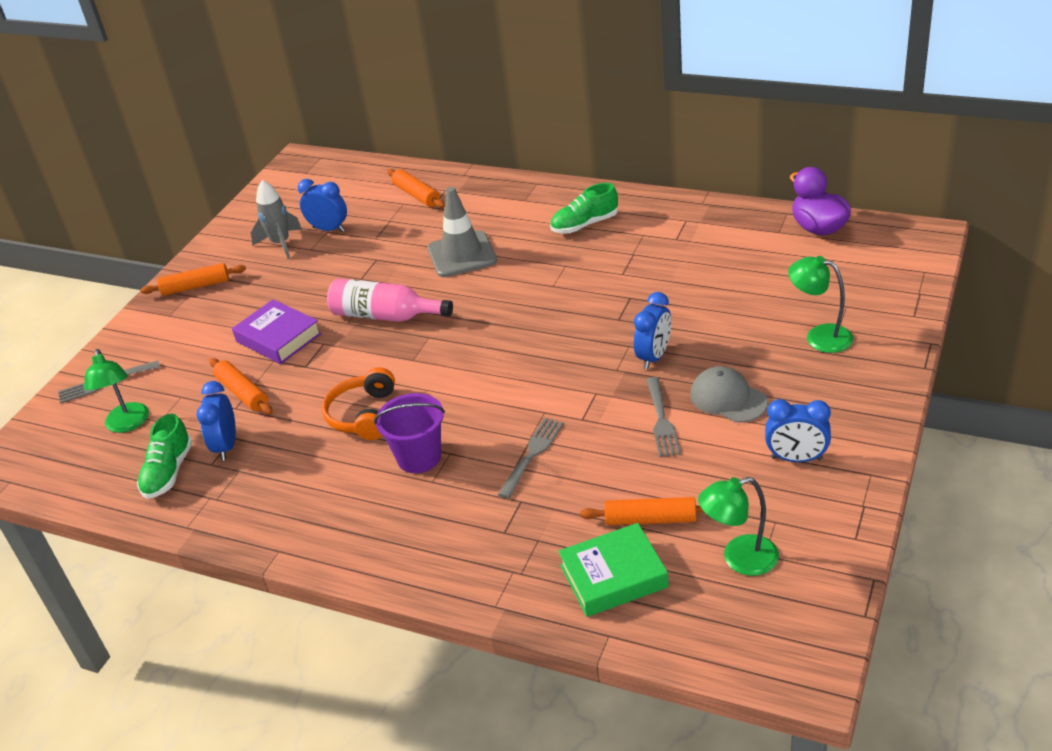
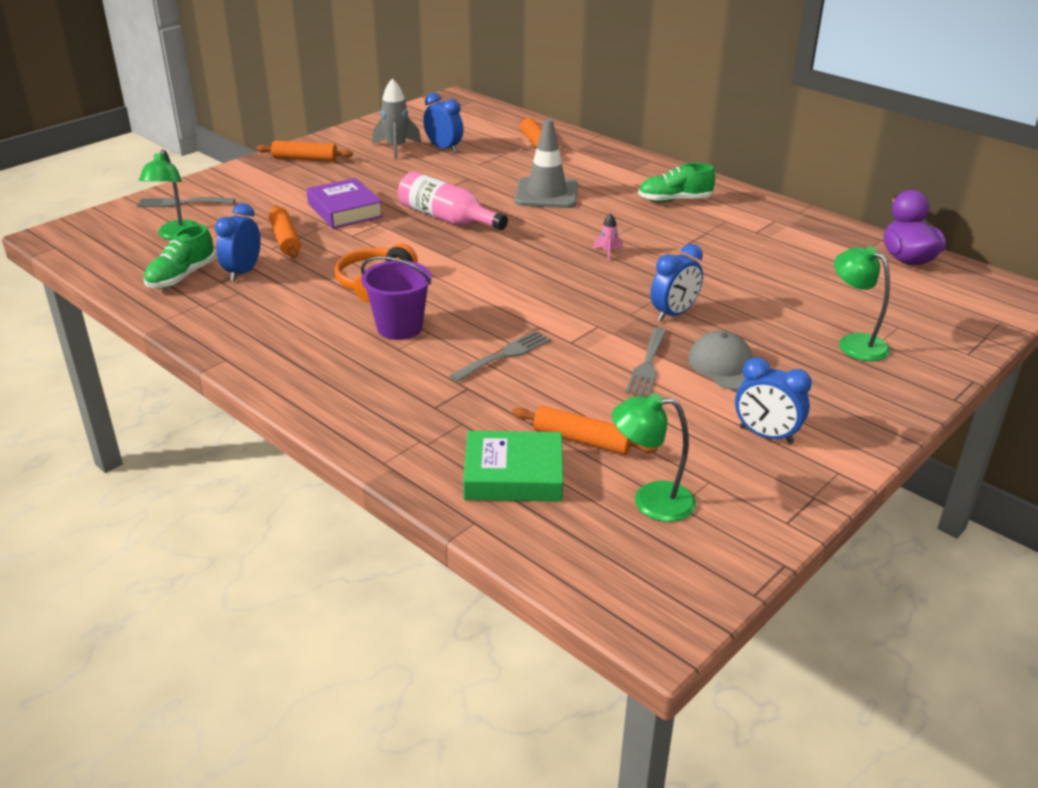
camera: 15 degrees right, 5 degrees down
(558, 306) = (608, 252): none -> pink rocket

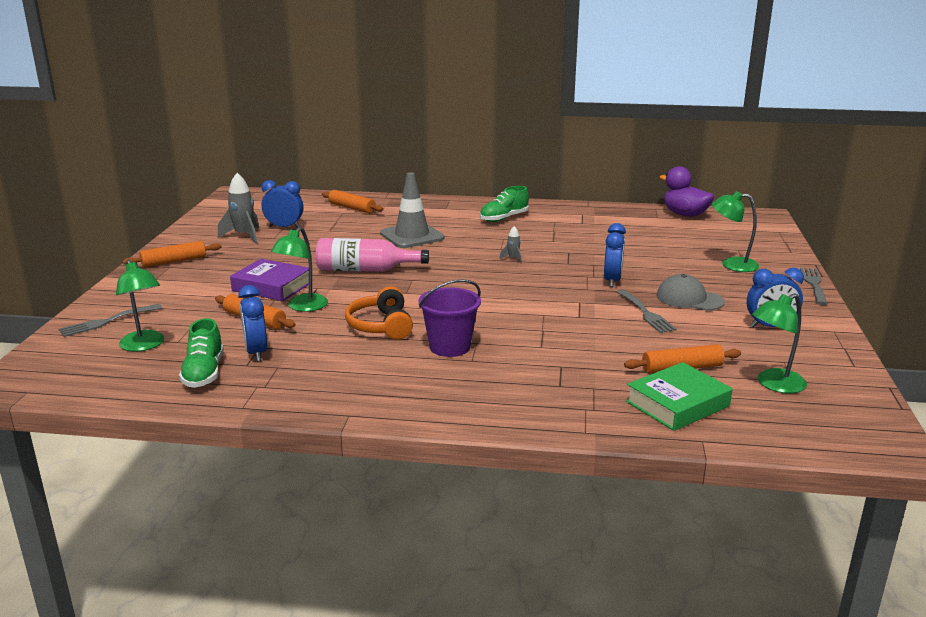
camera: 35 degrees left, 10 degrees down
(339, 240) = (302, 307): none -> green lamp
(504, 355) = (551, 338): grey fork -> grey fork (813, 284)
(608, 252) = (513, 259): pink rocket -> grey rocket

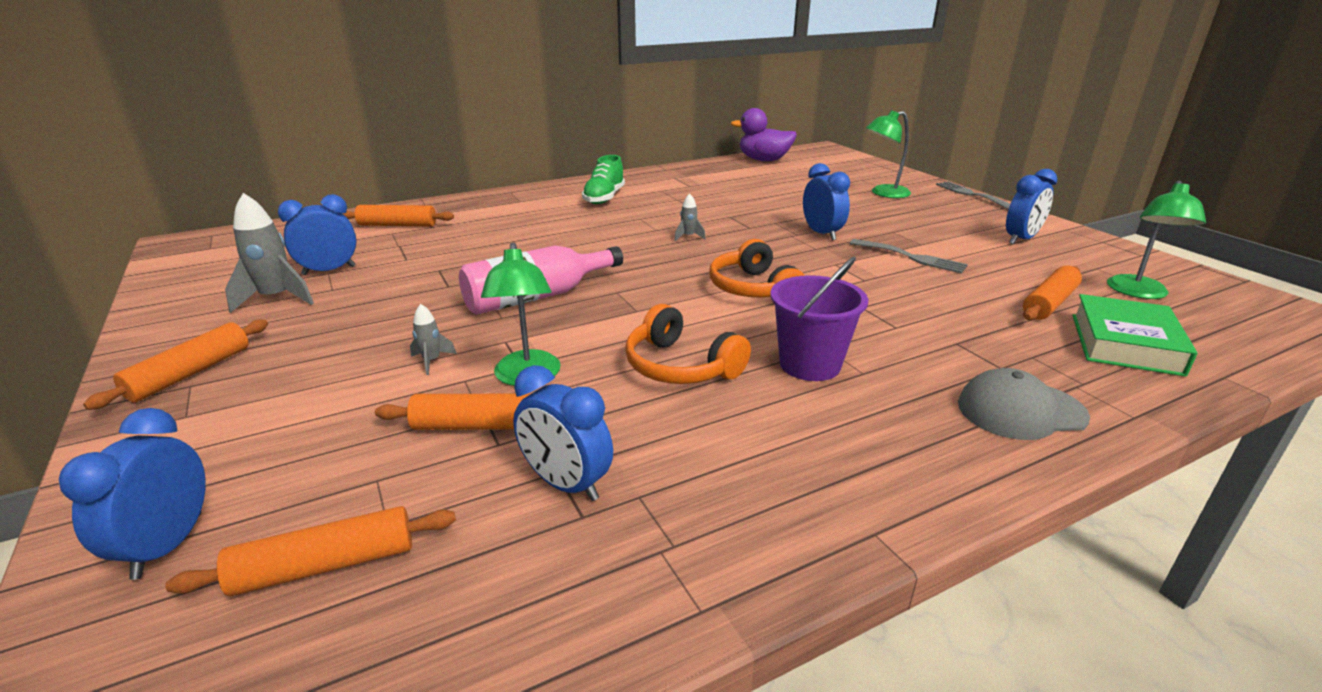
camera: 35 degrees left, 5 degrees up
(107, 321) = (168, 545): grey fork -> blue clock
(144, 345) = (325, 565): green lamp -> orange rolling pin
(204, 373) = (529, 570): green shoe -> none
(272, 286) = (432, 361): purple book -> grey rocket
(412, 236) = (530, 240): grey traffic cone -> none
(494, 300) = (753, 288): none -> orange headphones
(689, 299) = (915, 232): grey cap -> grey cap (1020, 410)

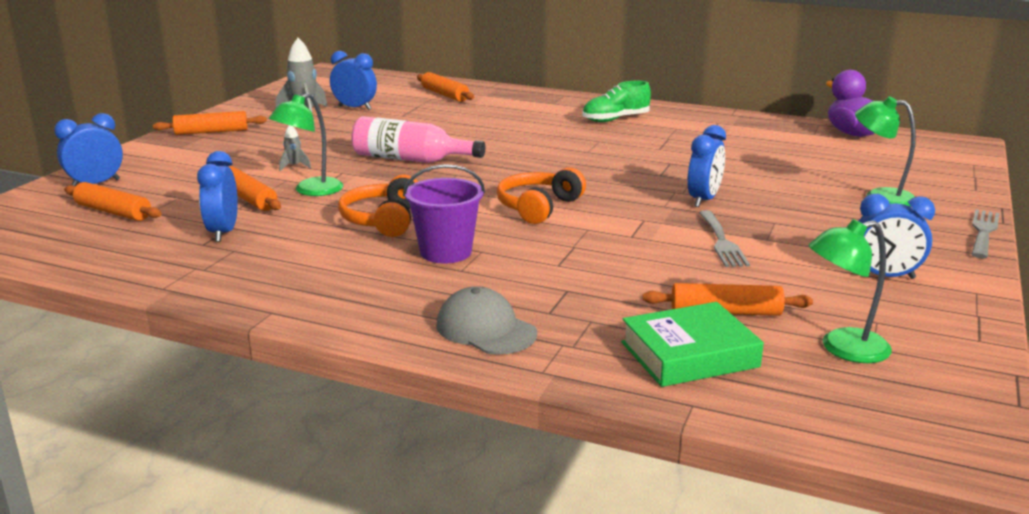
camera: 50 degrees right, 5 degrees down
(688, 237) = (594, 164): grey rocket -> none

